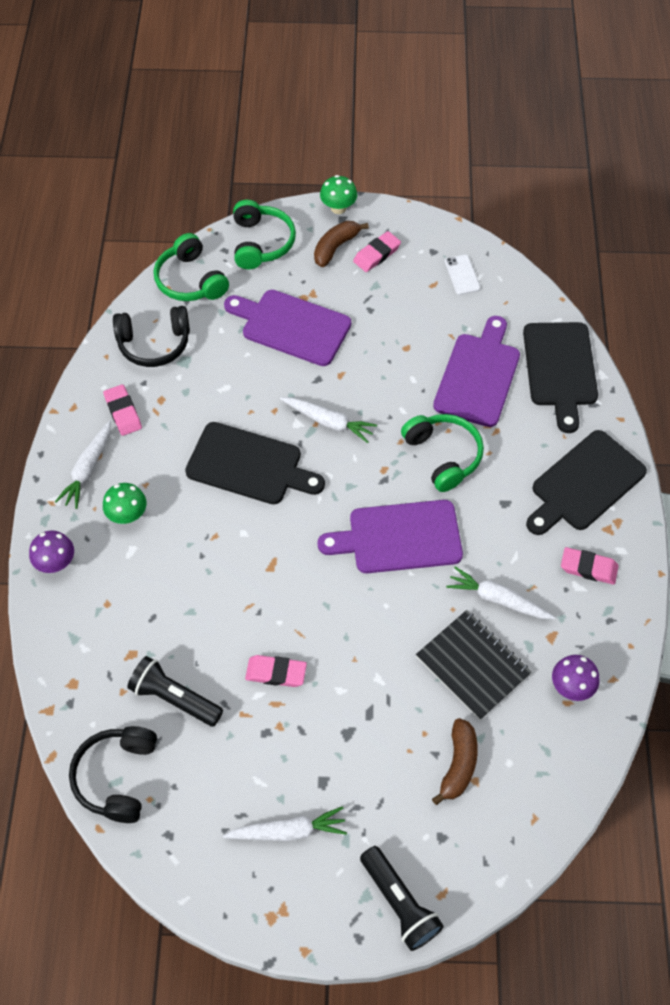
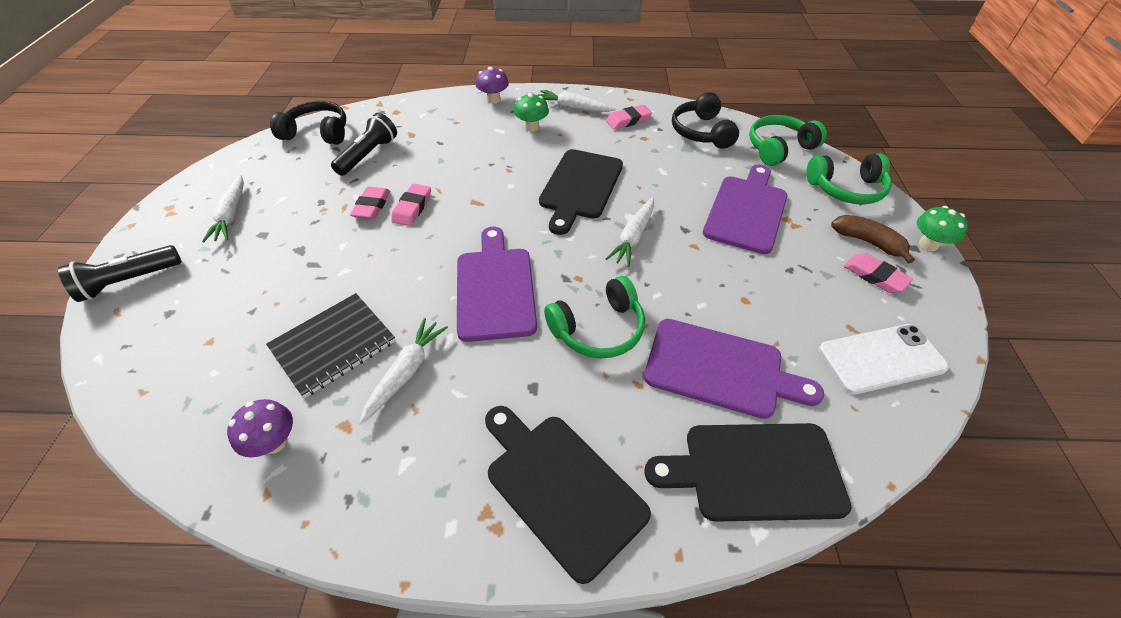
camera: 90 degrees right, 10 degrees down
(458, 765) = (231, 328): brown banana -> none
(462, 275) = (881, 359): white phone -> white phone, size x1.80
(588, 568) = (429, 479): pink eraser -> pink eraser (412, 208)

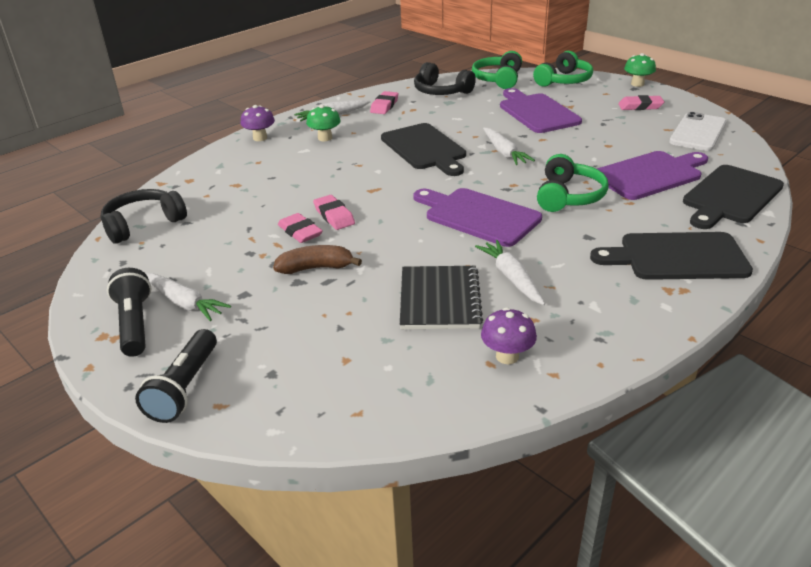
camera: 45 degrees left, 15 degrees down
(368, 155) = (227, 211): black flashlight -> black flashlight (135, 324)
(868, 242) = (613, 96): brown banana -> brown banana (316, 268)

